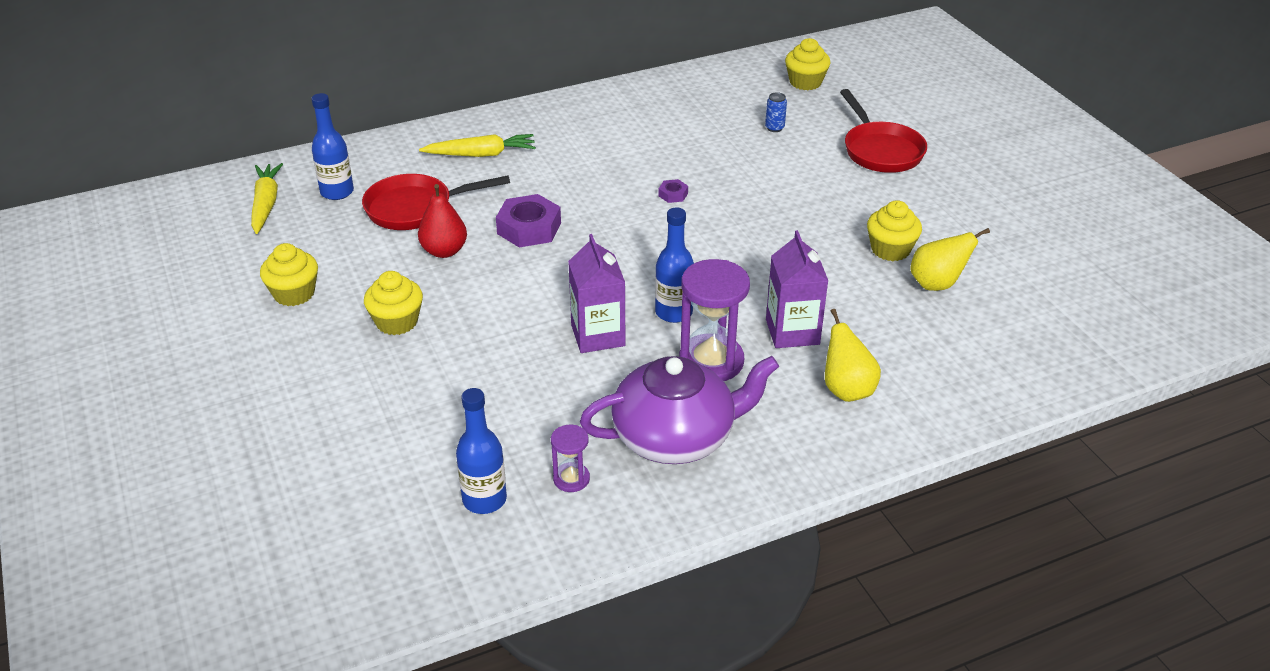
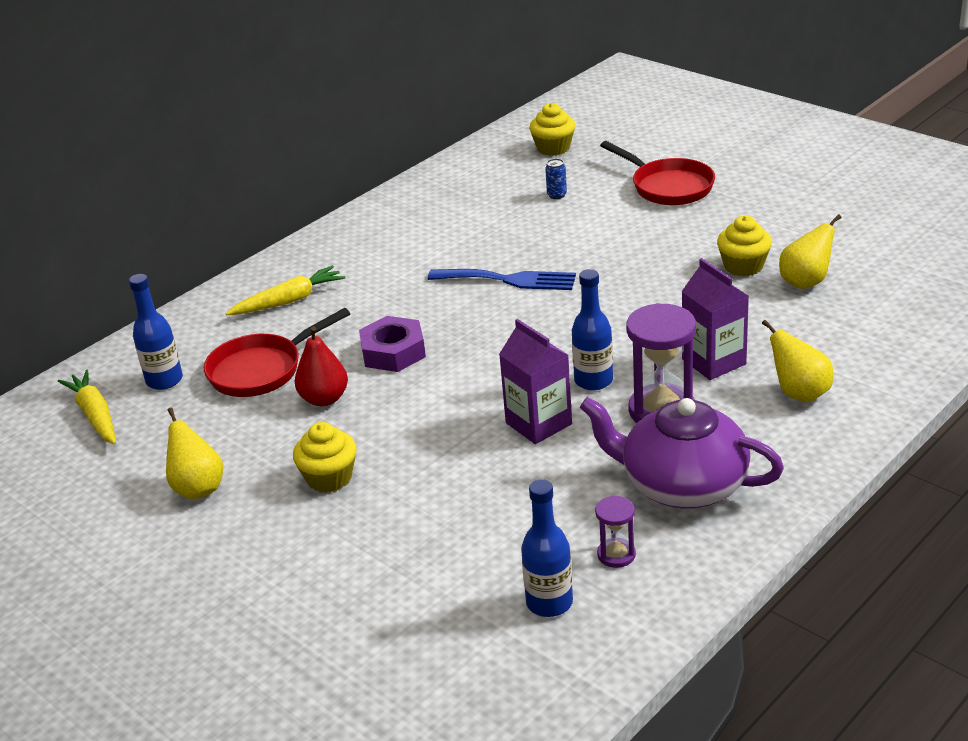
camera: 20 degrees left, 5 degrees down
(294, 293) = (198, 488): yellow cupcake -> yellow pear
(673, 194) = (509, 280): purple nut -> blue fork
(675, 437) = (682, 485): purple teapot -> purple teapot turned 120 degrees counterclockwise

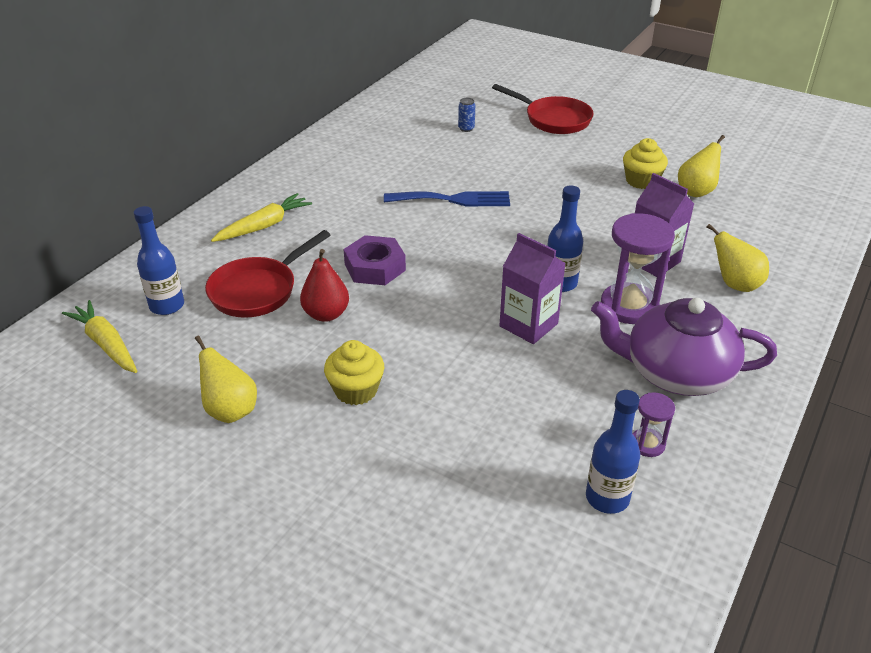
camera: 15 degrees left, 5 degrees up
(553, 148) = (448, 91): yellow cupcake -> none

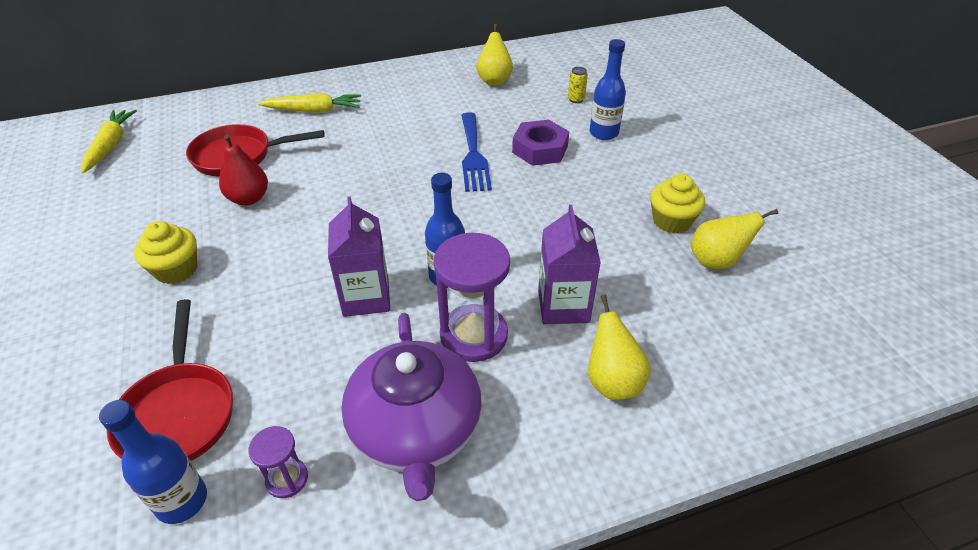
camera: 40 degrees right, 5 degrees up
(167, 306) = (177, 138): blue bottle -> blue bottle (603, 133)
(230, 410) = (94, 234): yellow pear -> yellow pear (494, 80)
(375, 267) = (333, 180): purple nut -> purple nut (540, 149)
(453, 200) = (473, 155): blue fork -> blue fork turned 45 degrees clockwise
(466, 128) = (576, 99): blue can -> yellow can
(554, 119) = (669, 124): red pan -> red pan (179, 413)
(676, 373) = (416, 430): purple teapot -> purple teapot turned 150 degrees counterclockwise

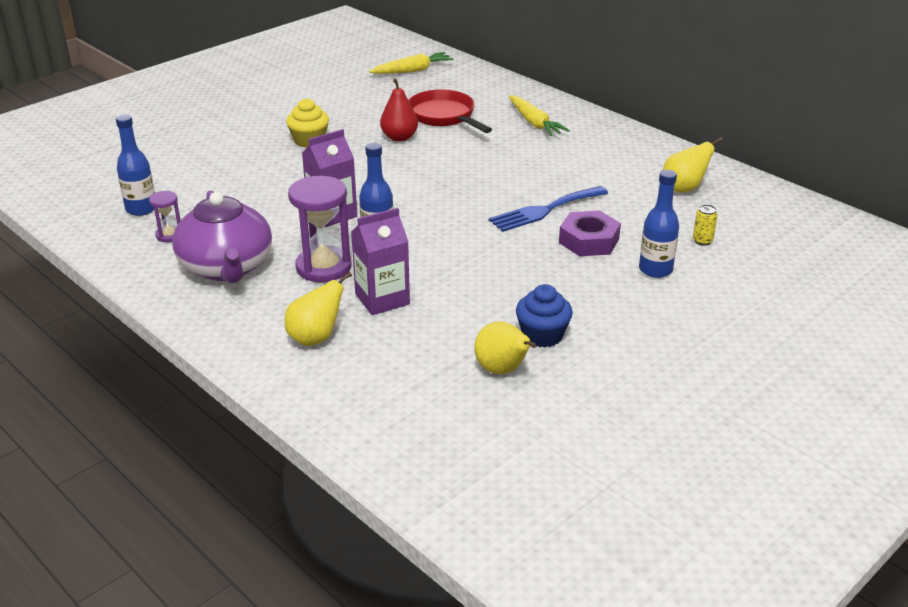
camera: 65 degrees right, 10 degrees down
(179, 413) = (197, 186): red pan -> none
(416, 430) = (226, 267): purple teapot -> purple teapot turned 75 degrees counterclockwise
(671, 221) = (542, 335): yellow cupcake -> blue cupcake

